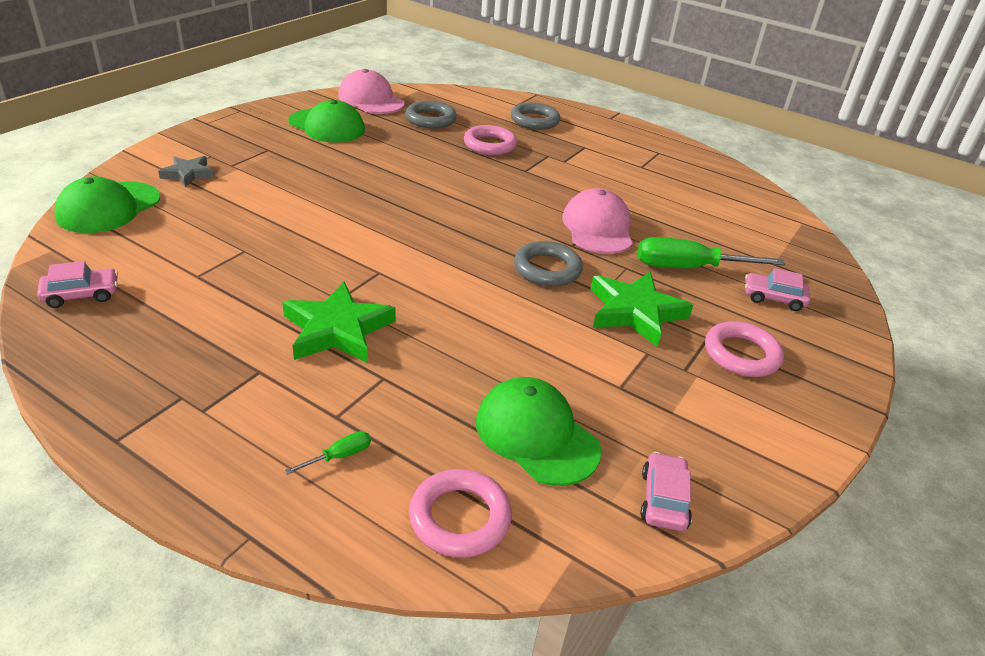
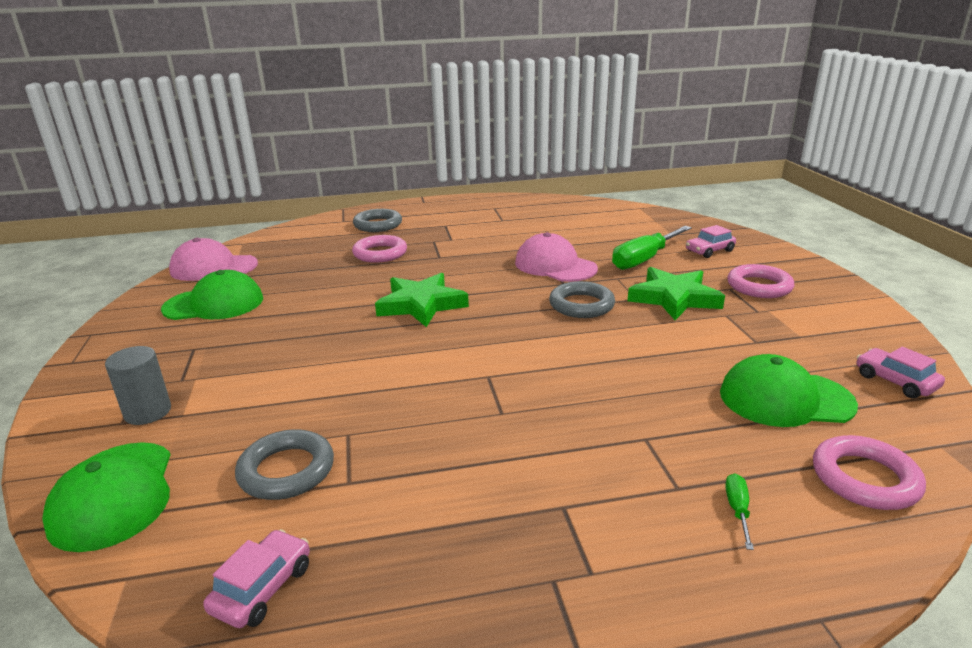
camera: 40 degrees left, 10 degrees down
(188, 174) = (148, 412): grey star -> grey cylinder
(337, 330) = (548, 433): green star -> green star (421, 305)
(430, 119) = (297, 258): grey ring -> grey ring (286, 470)

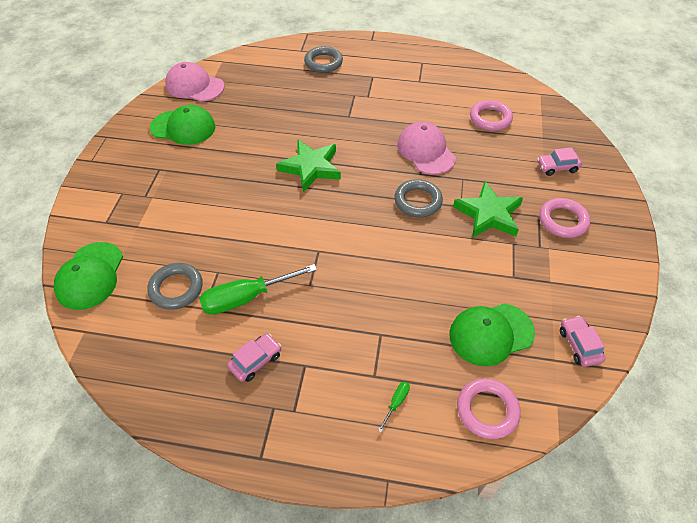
camera: 20 degrees right, 25 degrees up
(148, 412) = (120, 218): grey cylinder -> none
(262, 588) = (140, 360): pink car -> pink car (255, 360)
(380, 253) = (309, 100): pink ring -> pink ring (490, 118)
(644, 259) = (498, 163): green screwdriver -> green screwdriver (247, 297)
(785, 399) = (491, 334): green cap -> green cap turned 45 degrees counterclockwise

